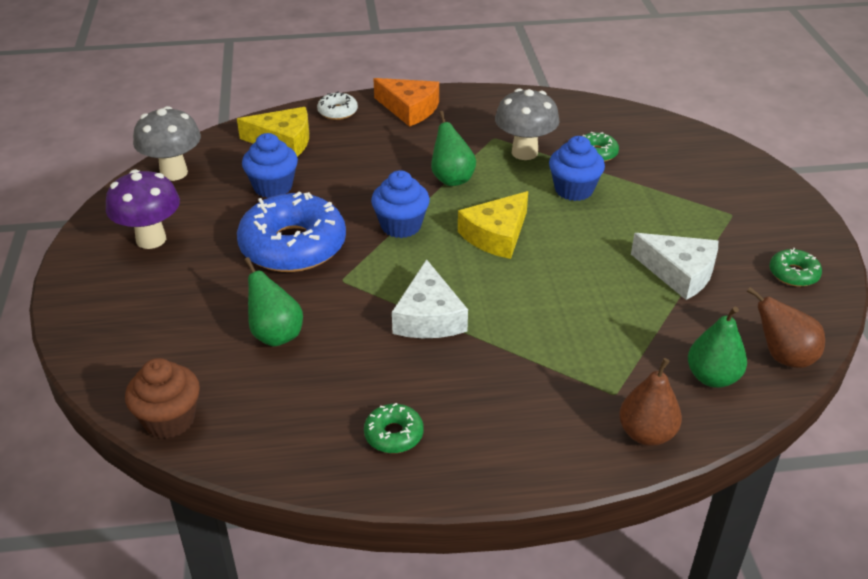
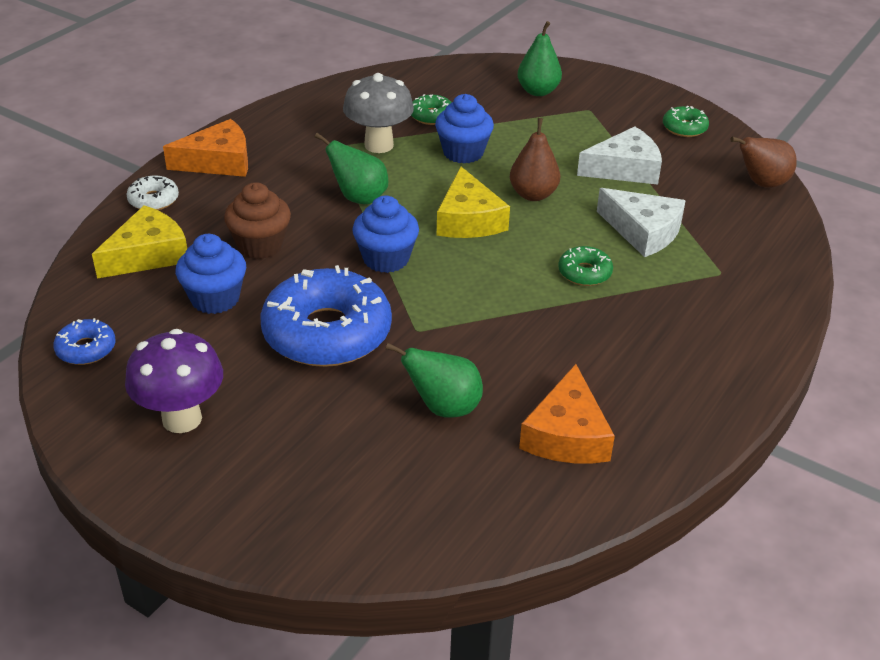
camera: 50 degrees left, 0 degrees up
(169, 419) = (484, 534): brown cupcake -> brown cupcake (260, 245)
(174, 173) = (86, 349): grey mushroom -> blue donut
(311, 407) = (567, 434): none -> orange cheese
(394, 434) = (650, 405): green donut -> green donut (584, 273)
(429, 316) = (528, 310): white cheese -> white cheese (643, 231)
(646, 434) = (776, 284): brown pear -> brown pear (533, 195)
(712, 377) = (750, 223): green pear -> green pear (538, 91)

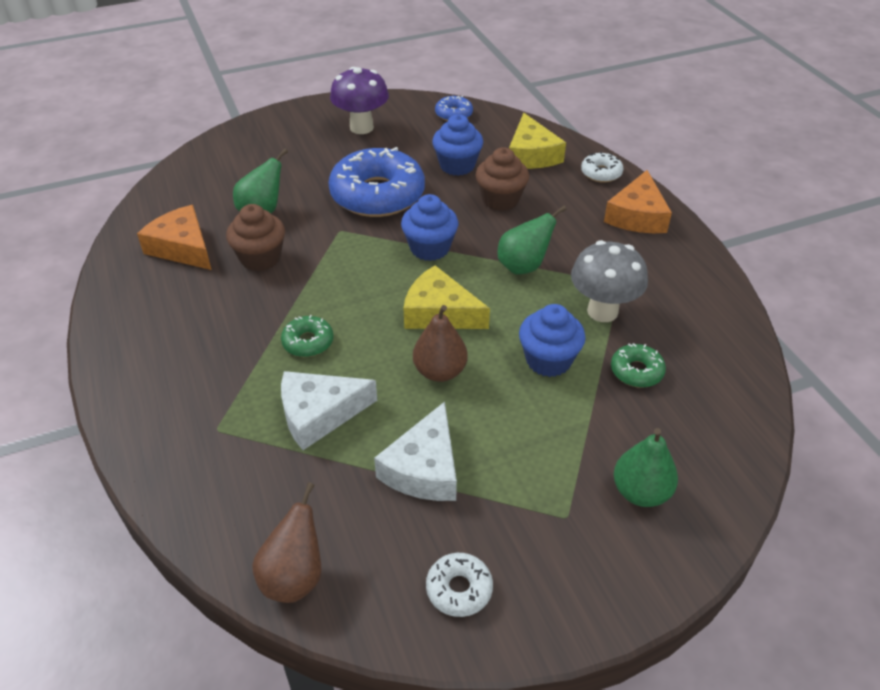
camera: 125 degrees right, 5 degrees up
(517, 363) = (260, 258): none -> brown cupcake
(684, 128) = (459, 589): green donut -> white donut

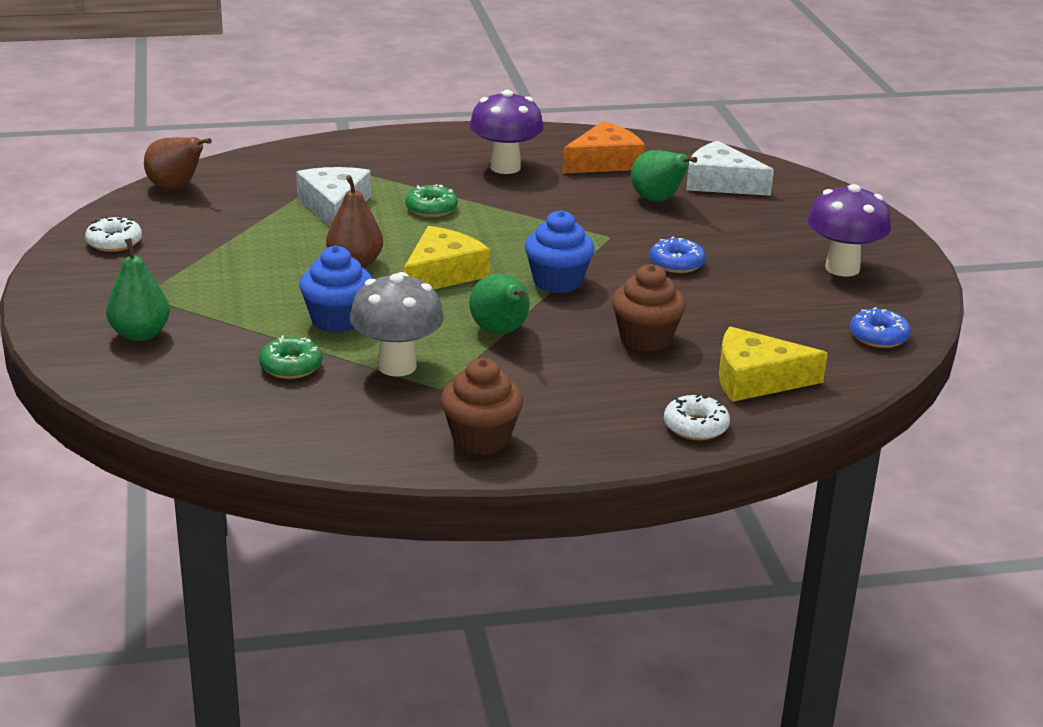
camera: 100 degrees right, 15 degrees down
(201, 307) = (505, 167): none -> purple mushroom
(260, 258) = (573, 195): brown cupcake -> brown cupcake (481, 439)
(377, 195) = (676, 263): blue donut -> blue donut, size x0.45
(424, 468) = (241, 243): white cheese -> white cheese (721, 183)
(457, 165) = (735, 321): blue cupcake -> none
(637, 216) = (580, 433): orange cheese -> none

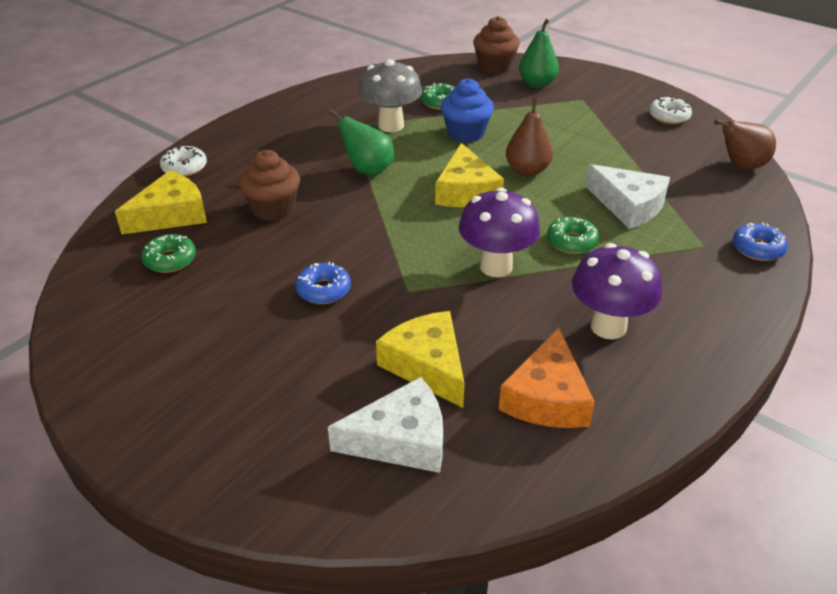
camera: 140 degrees right, 10 degrees up
(481, 439) = (294, 113): brown cupcake -> brown cupcake (494, 67)
(557, 282) = (386, 224): blue cupcake -> none
(658, 200) = (427, 366): green pear -> yellow cheese
(790, 339) = (170, 260): none -> green donut
(842, 268) = (175, 367): purple mushroom -> purple mushroom (496, 266)
(878, 336) = (98, 298): blue donut -> blue donut (757, 248)

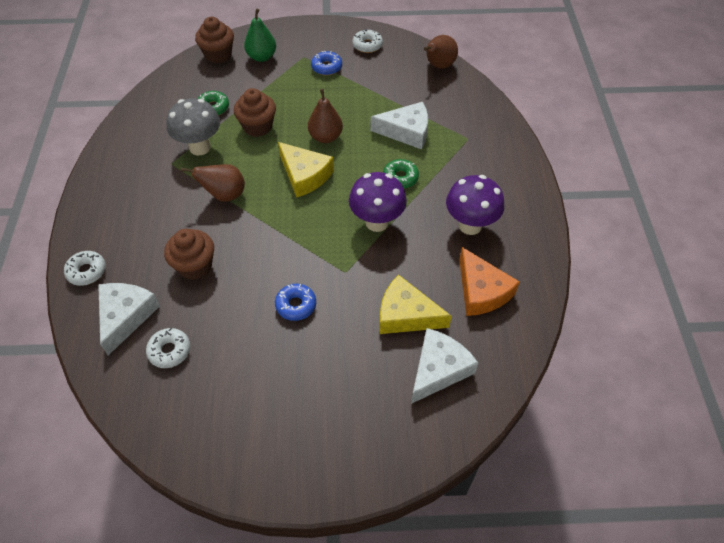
camera: 40 degrees left, 15 degrees up
(170, 260) = (169, 351): green donut -> white donut
(171, 215) = (126, 316): yellow cheese -> white cheese
(368, 170) = (224, 195): green pear -> brown pear
(466, 133) = (257, 127): blue cupcake -> brown cupcake
(757, 248) = (494, 124): blue donut -> blue donut (326, 67)

